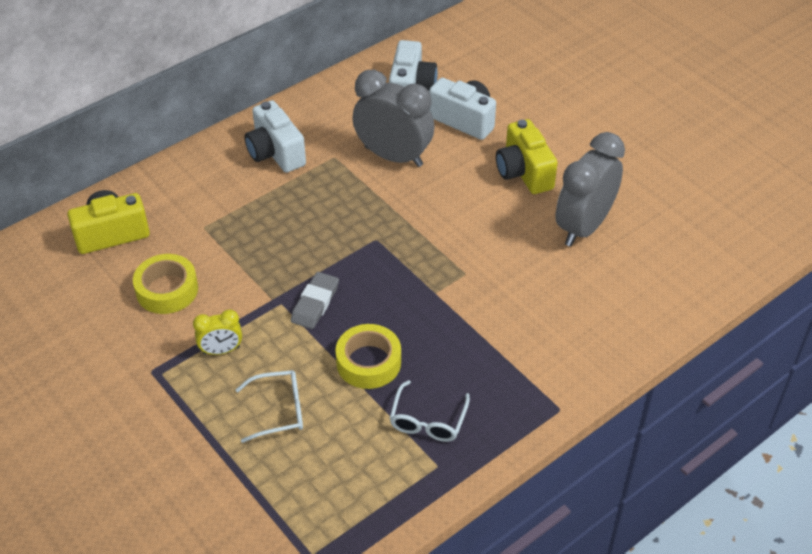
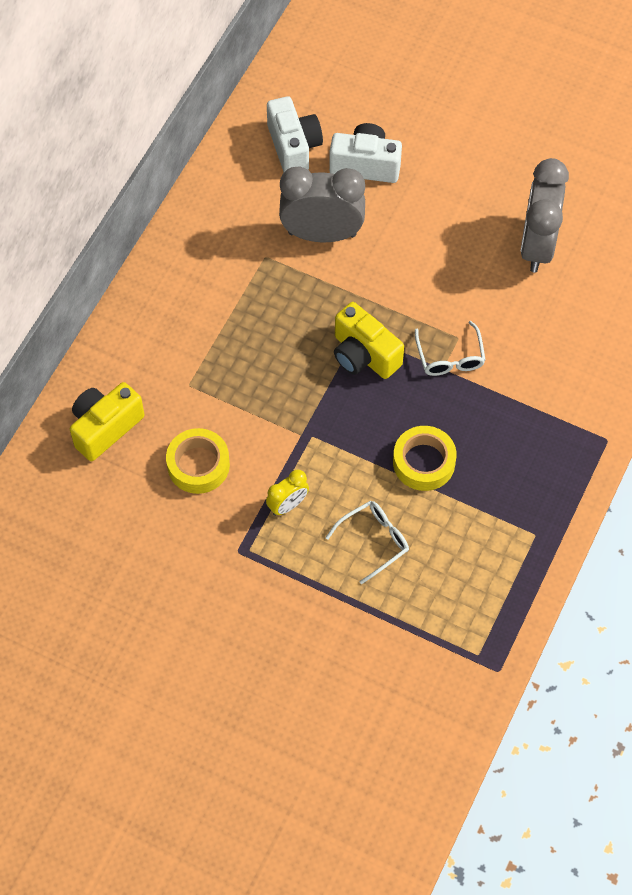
camera: 25 degrees left, 15 degrees up
(275, 153) = (205, 274): white camera -> none
(315, 303) = (342, 423): grey eraser -> none
(428, 421) = (505, 497): white glasses -> white glasses (450, 357)
(524, 172) = (453, 205): yellow camera -> yellow camera (364, 355)

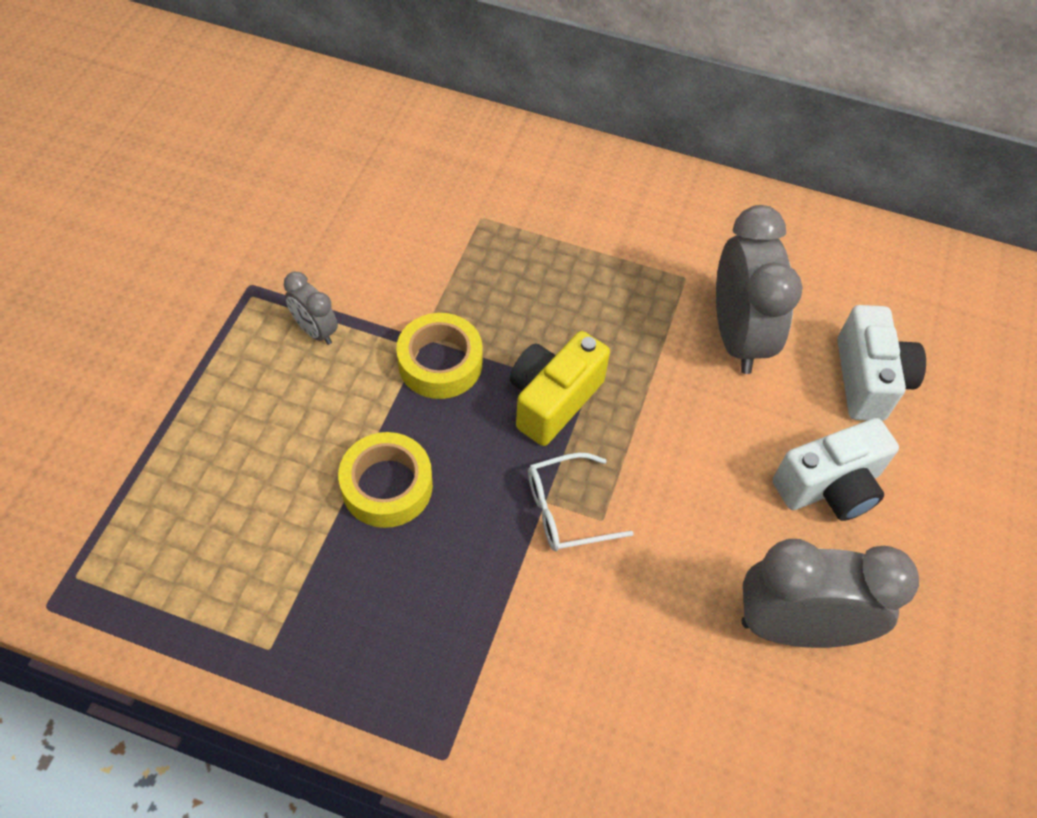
camera: 80 degrees right, 5 degrees down
(105, 428) = (414, 148): yellow camera -> none
(198, 465) = (369, 236): yellow tape -> yellow tape (440, 363)
(287, 505) = (315, 331): yellow clock -> grey clock
(293, 147) = (868, 294): white camera -> white camera (829, 486)
(374, 541) = (262, 432): white glasses -> none

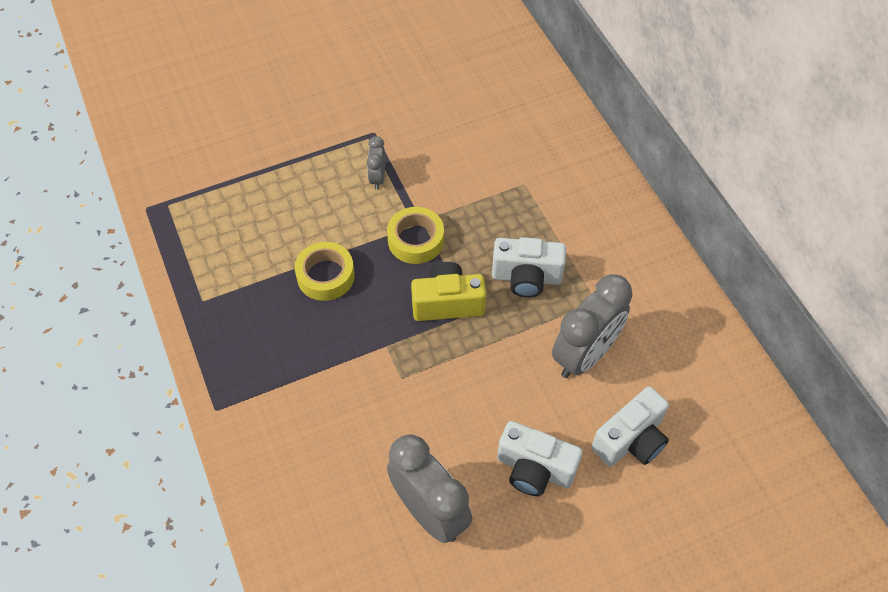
camera: 50 degrees right, 0 degrees up
(566, 510) = (390, 358): white glasses -> none
(596, 308) = (526, 277): none -> white camera

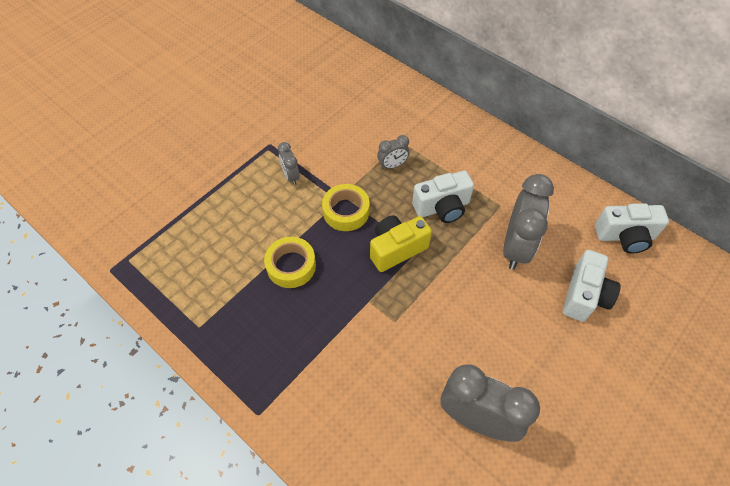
camera: 25 degrees left, 0 degrees up
(497, 208) = (392, 165): none -> grey clock
(534, 469) = (532, 348): white camera -> white camera (625, 236)

